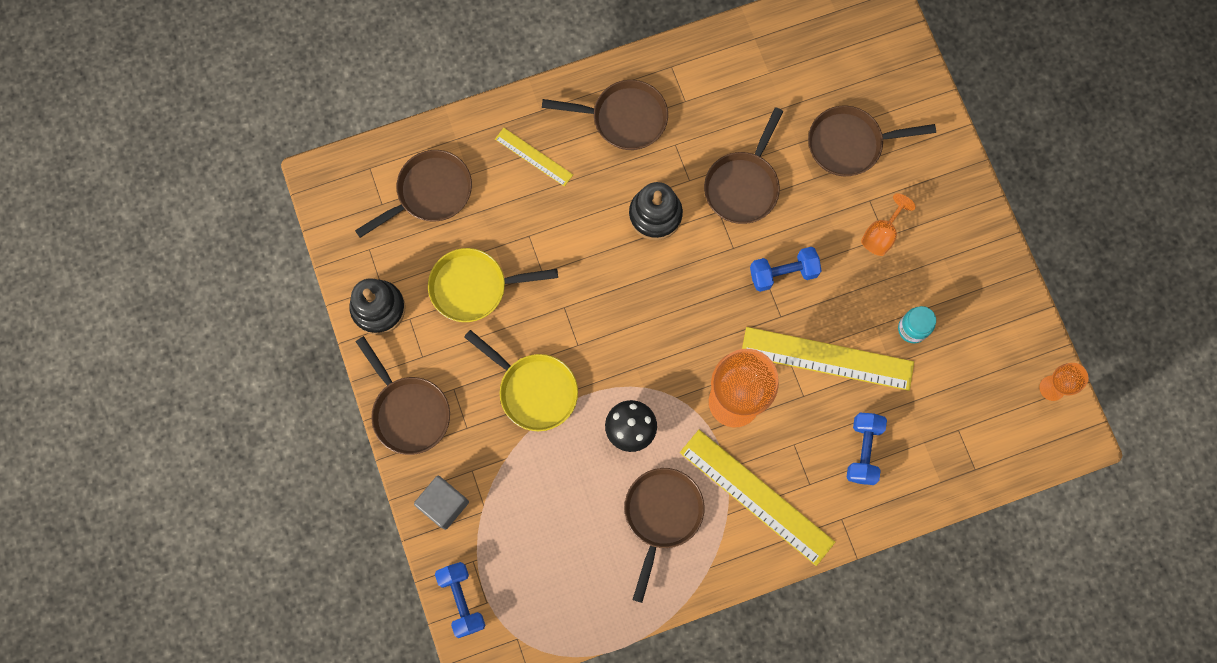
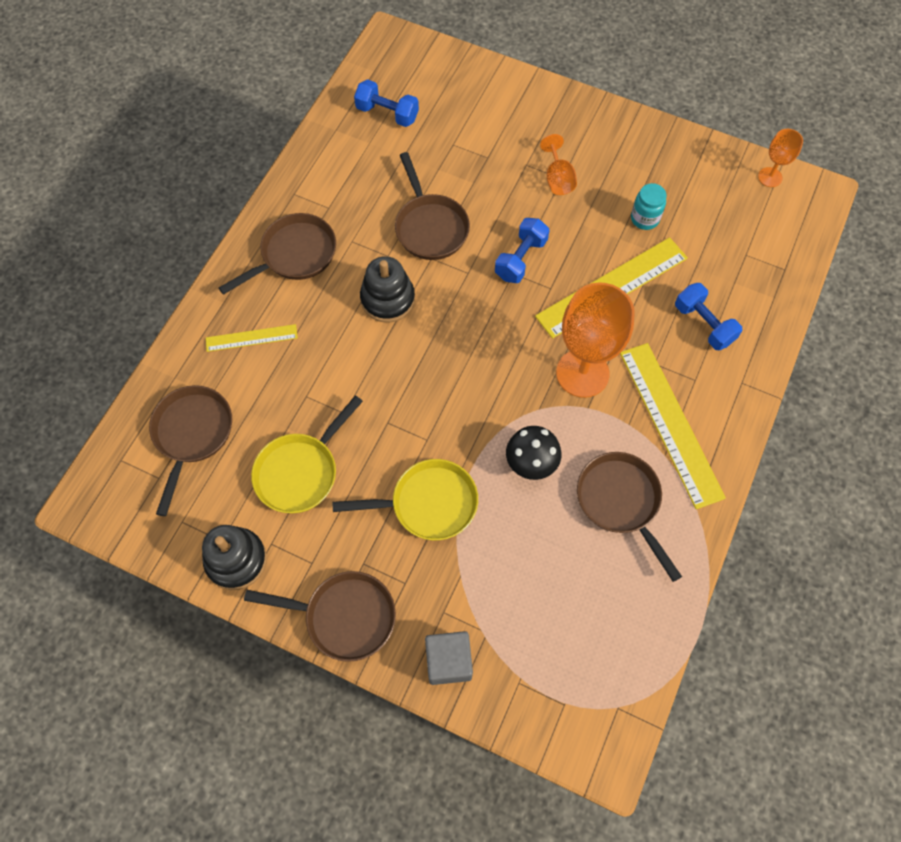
camera: 45 degrees left, 10 degrees down
(462, 600) = (543, 723): blue dumbbell -> blue dumbbell (387, 113)
(756, 497) = (670, 423): yellow ruler -> yellow ruler turned 75 degrees clockwise
(850, 144) = (474, 141): brown pan -> none

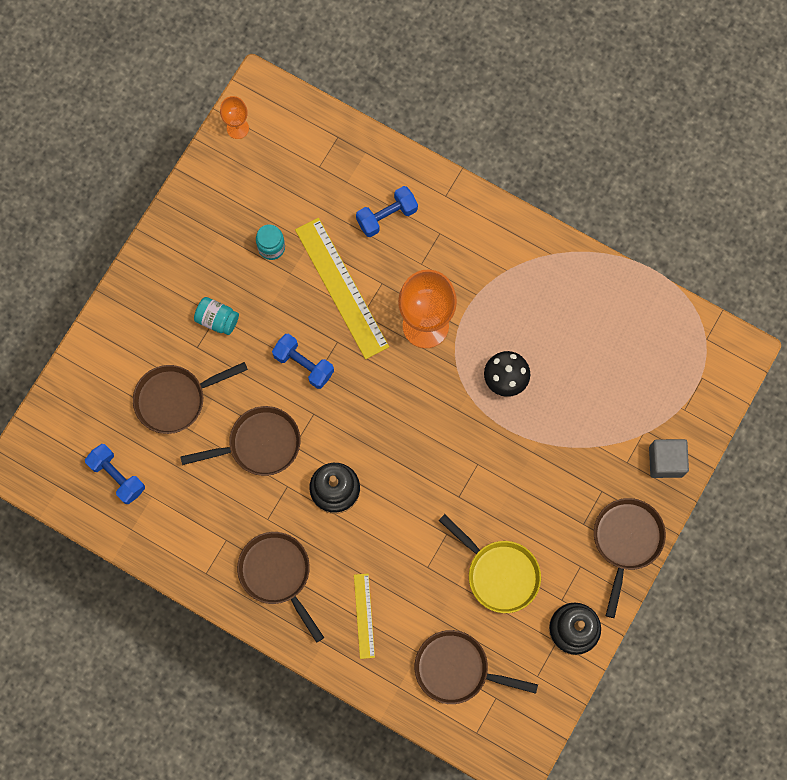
camera: 85 degrees left, 10 degrees up
(387, 113) = (117, 476): blue dumbbell -> blue dumbbell turned 75 degrees counterclockwise
(428, 504) = (535, 467): yellow pan -> none
(558, 179) = (217, 319): orange goblet -> turquoise jar
(621, 502) = (545, 311): brown pan -> brown pan (175, 399)
(670, 423) = (478, 260): yellow ruler -> none

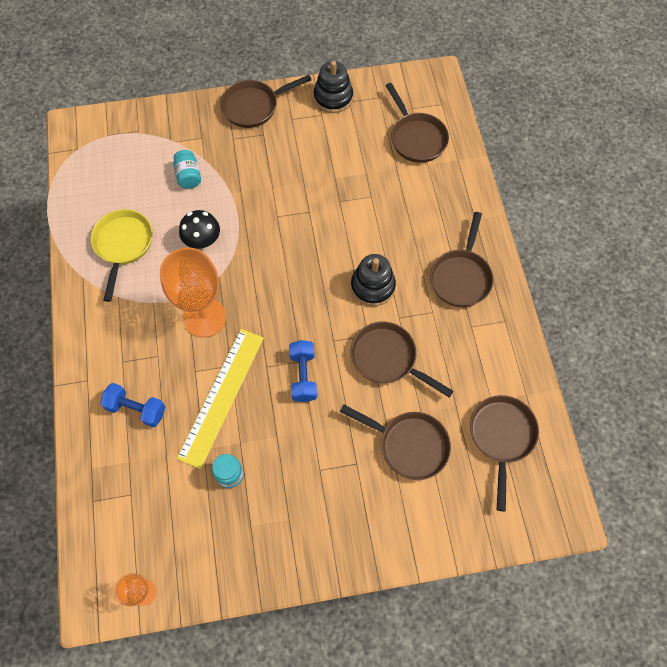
camera: 130 degrees left, 10 degrees down
(117, 476) = (501, 437): blue dumbbell -> brown pan
(217, 319) = (322, 466): turquoise jar -> turquoise jar (188, 176)
(364, 616) = (436, 208): yellow ruler -> none
(499, 573) = (337, 156): yellow pan -> yellow pan (123, 245)
(665, 461) = (183, 119): grey cube -> none

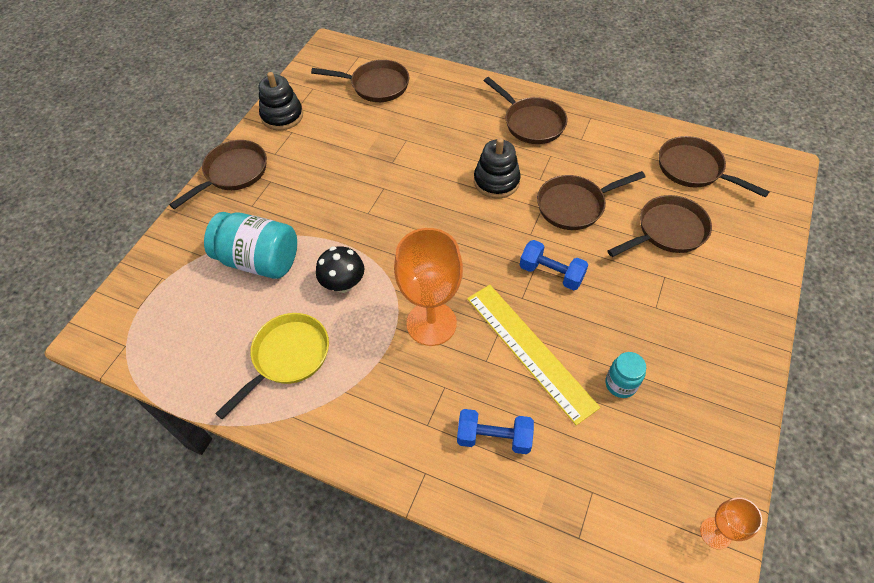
camera: 55 degrees left, 10 degrees down
(123, 245) = (287, 357): yellow pan -> yellow pan turned 90 degrees clockwise
(136, 409) = (494, 437): blue dumbbell -> blue dumbbell turned 45 degrees clockwise
(188, 176) = (259, 260): turquoise jar -> turquoise jar, size x1.92
(254, 106) = (233, 173): brown pan -> brown pan turned 150 degrees counterclockwise

